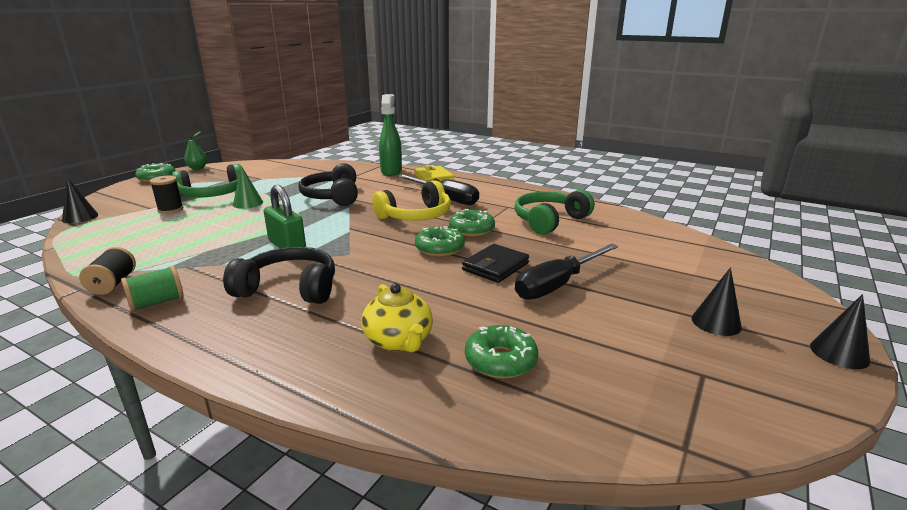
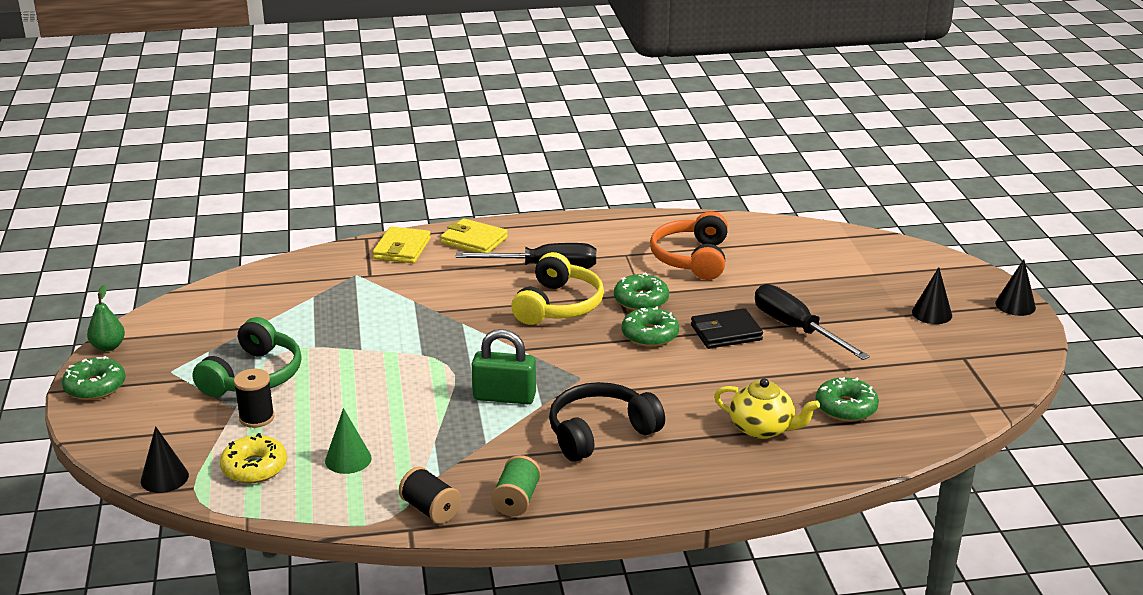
camera: 40 degrees left, 5 degrees up
(114, 228) = (254, 468): none -> yellow donut
(248, 203) = (332, 368): green cone -> green cone (348, 459)
(332, 196) = (413, 316): black headphones -> none
(391, 171) = (402, 249): green spray bottle -> yellow wallet
(495, 266) = (726, 333): black wallet -> black wallet turned 75 degrees clockwise
(549, 221) = (692, 258): green headphones -> orange headphones
(557, 285) = (796, 329): black screwdriver -> black screwdriver turned 135 degrees clockwise

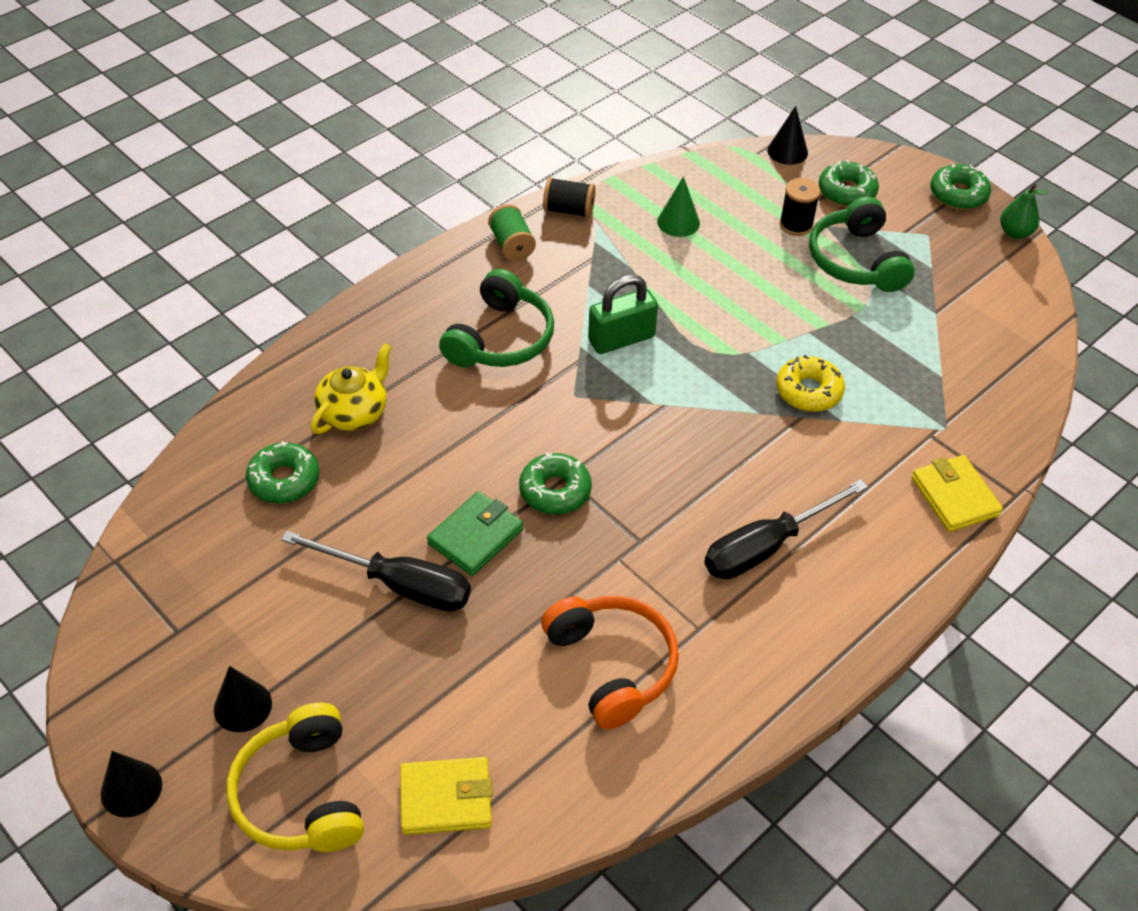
camera: 145 degrees right, 20 degrees up
(254, 468) = (737, 185): yellow donut -> yellow donut (808, 391)
(474, 241) = (897, 556): yellow wallet -> yellow wallet (446, 798)
(558, 305) = (690, 489): yellow headphones -> yellow headphones (300, 795)
(600, 433) = (501, 339): black headphones -> green headphones
(641, 300) = (609, 545): green donut -> green donut (846, 192)
(726, 333) = (475, 536): black wallet -> green wallet
(762, 428) = (354, 412): yellow teapot -> yellow teapot turned 135 degrees clockwise

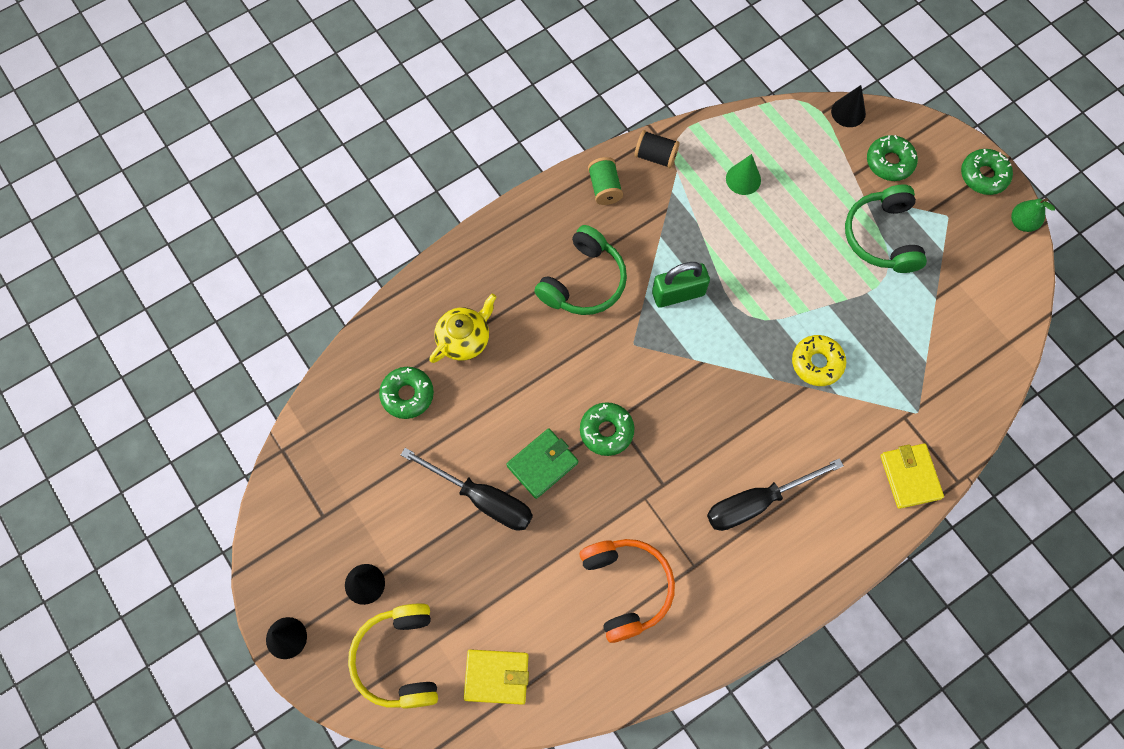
camera: 10 degrees right, 20 degrees up
(796, 225) = (840, 193): black spool -> none

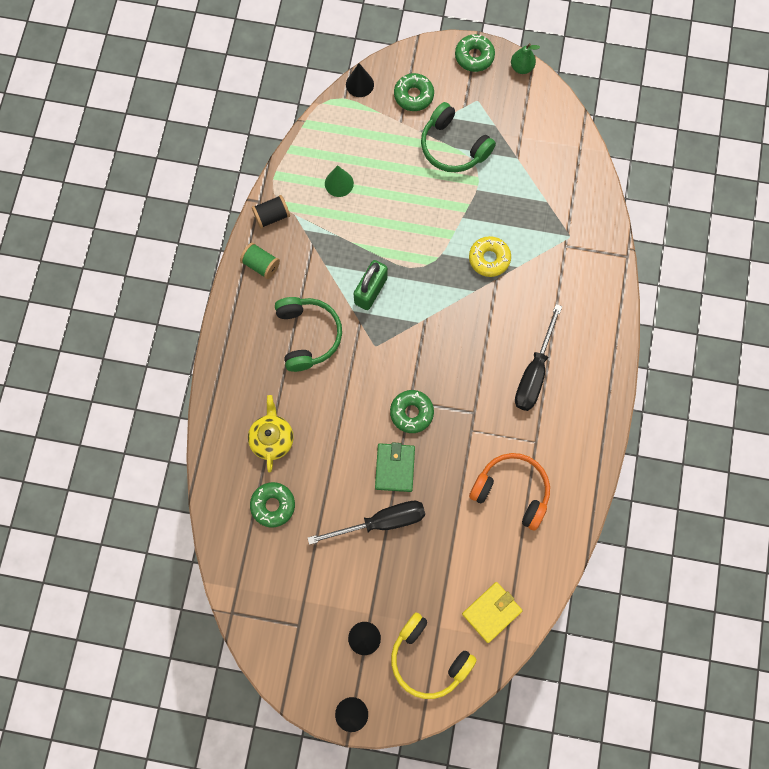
camera: 45 degrees left, 5 degrees up
(910, 476) = (600, 278): yellow wallet -> none

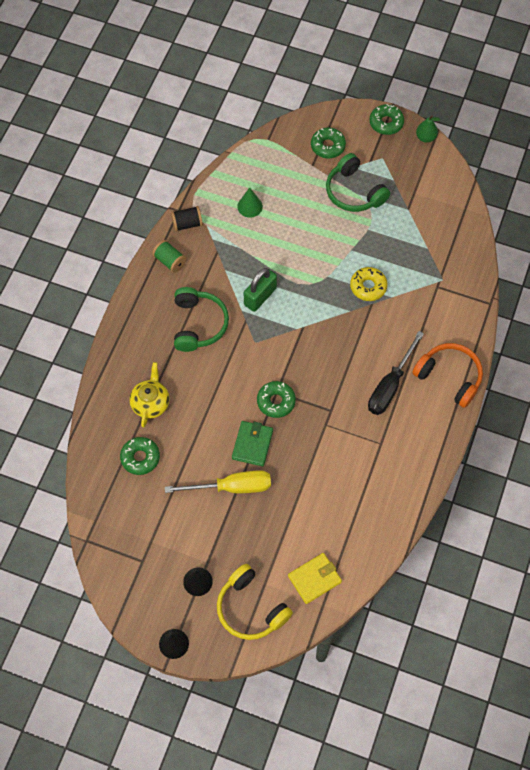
camera: 10 degrees right, 10 degrees down
(359, 84) = (283, 130): black cone -> none
(381, 522) = (232, 487): black screwdriver -> yellow screwdriver
(512, 491) = (352, 480): orange headphones -> orange headphones (449, 377)

